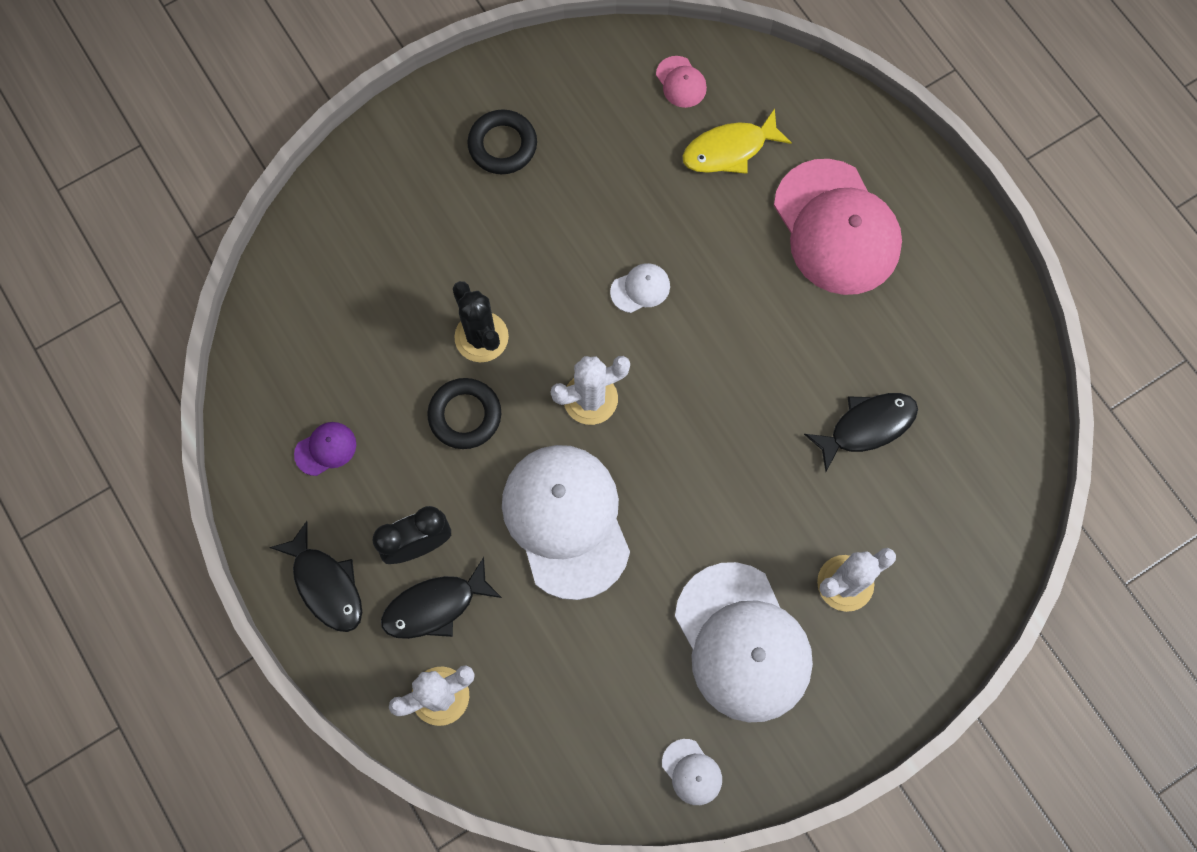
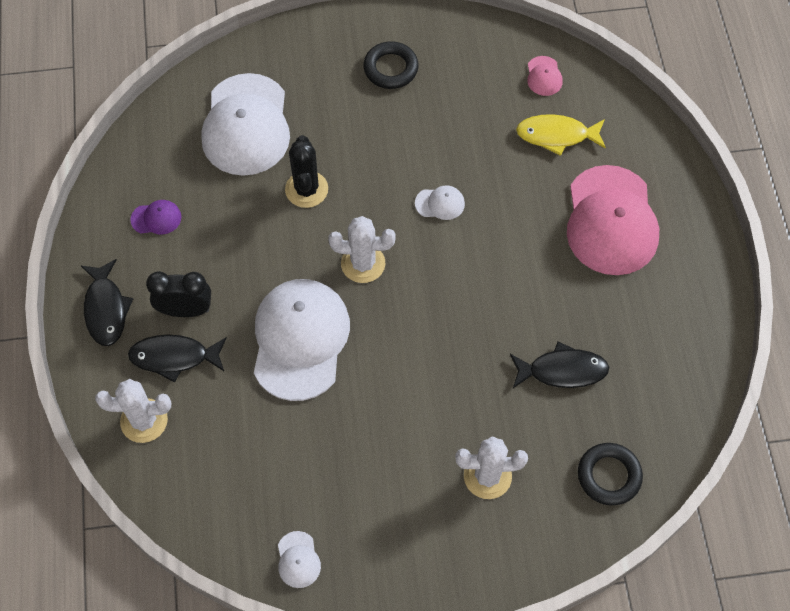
camera: 25 degrees right, 10 degrees down
(465, 415) = (266, 237): black ring -> black ring (609, 476)
(743, 642) = (386, 484): white cap -> white cap (246, 125)

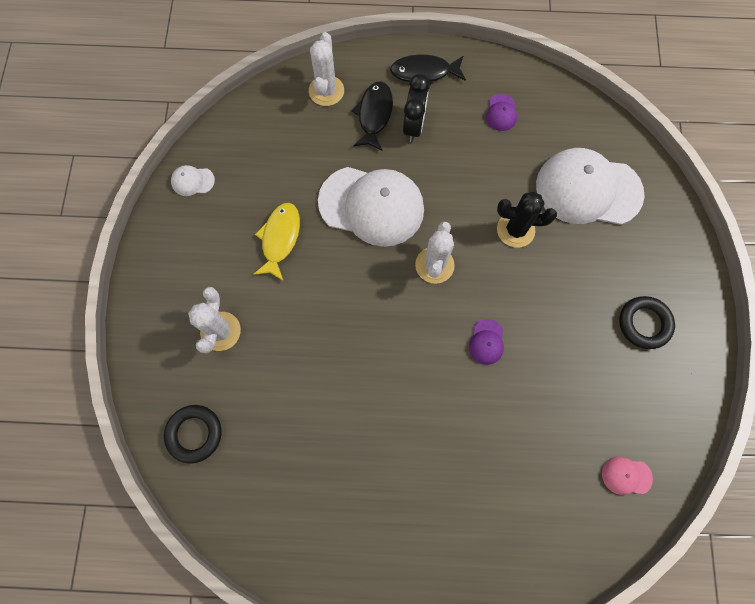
camera: 100 degrees right, 10 degrees up
(440, 203) = (486, 342): white cap -> purple cap
(556, 135) = (551, 471): yellow fish -> yellow fish (280, 239)
(562, 370) = (299, 416): black fish -> none
(611, 221) = (446, 503): pink cap -> none

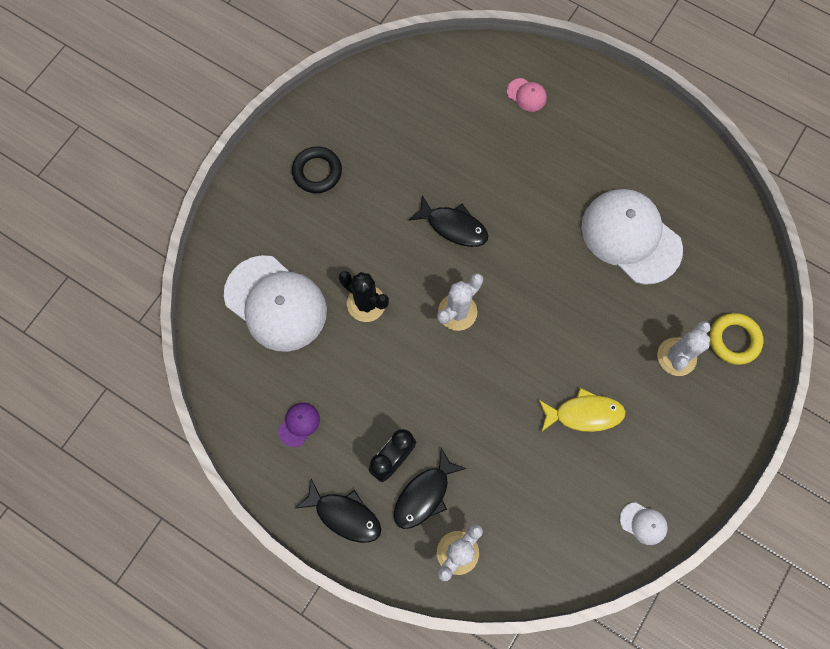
camera: 150 degrees left, 0 degrees up
(173, 376) = (734, 340): none -> yellow ring
(194, 434) = (732, 284): black ring -> none
(280, 239) = (584, 414): yellow fish -> yellow fish turned 135 degrees counterclockwise
(371, 206) = (481, 398): white cap -> white cap (630, 237)
(486, 342) = (453, 226): purple cap -> black fish
(626, 476) = (413, 83): pink cap -> pink cap (526, 95)

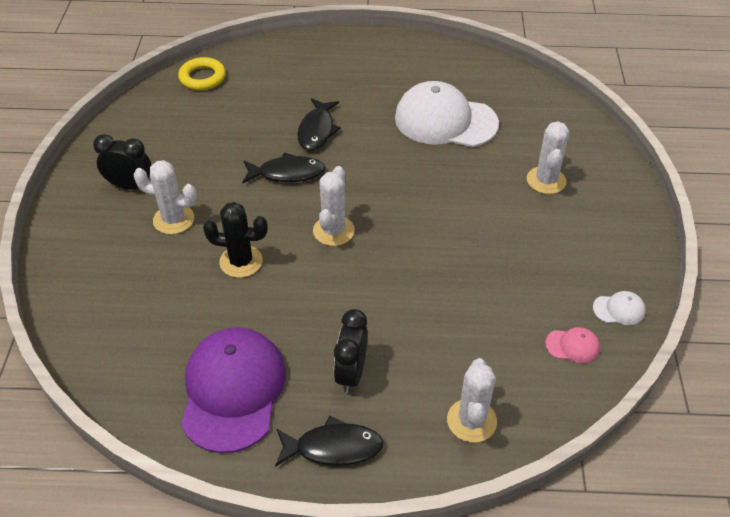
camera: 30 degrees left, 25 degrees down
(276, 303) = (146, 301): white cap -> none
(299, 424) = (233, 390): purple cap -> purple cap, size x2.45
(317, 172) = (130, 186): black ring -> black clock
(335, 229) = (173, 219): none -> white cactus
(424, 495) = (403, 388): black fish -> black fish (317, 130)
(526, 95) = (291, 68): pink cap -> pink cap (572, 346)
(584, 414) = (502, 253): yellow fish -> none
(734, 340) = (581, 151): yellow ring -> yellow ring (202, 77)

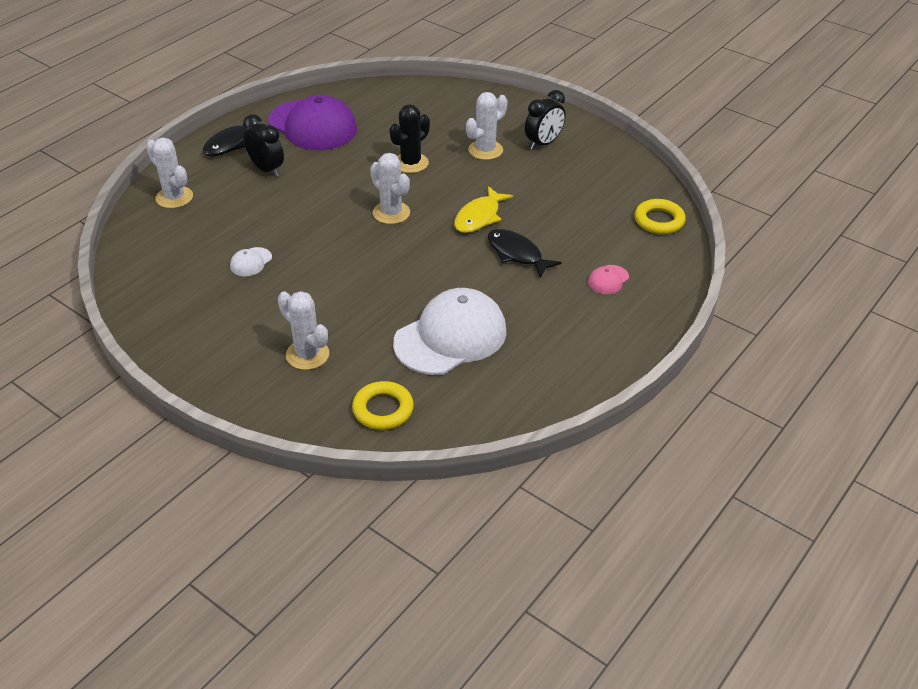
camera: 125 degrees right, 5 degrees down
(287, 173) = (479, 217): black fish -> yellow fish
(545, 117) = (383, 409): none -> yellow ring
(572, 346) = (157, 268): pink cap -> pink cap (608, 280)
(619, 309) = (149, 309): white cap -> white cap (251, 262)

